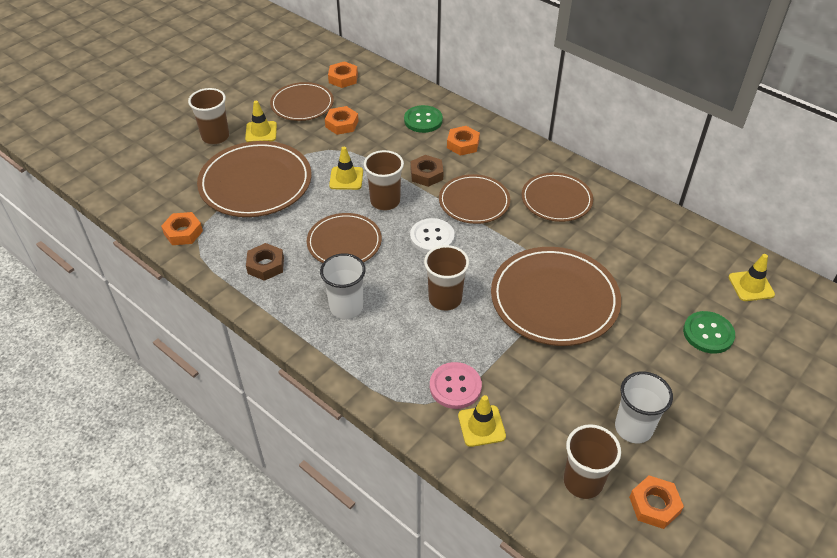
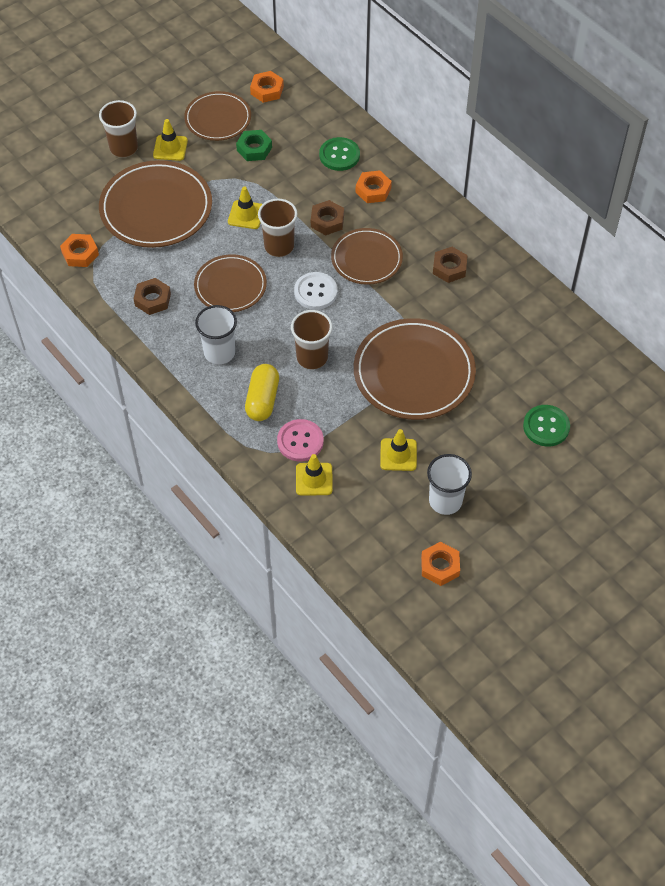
camera: 10 degrees right, 10 degrees up
(342, 124) = (254, 149): orange nut -> green nut
(403, 348) = (262, 400): none -> yellow capsule
(556, 200) = (449, 268): brown plate -> brown nut
(583, 482) = (386, 538): brown cup -> none
(751, 286) = (607, 386): yellow traffic cone -> yellow traffic cone (398, 455)

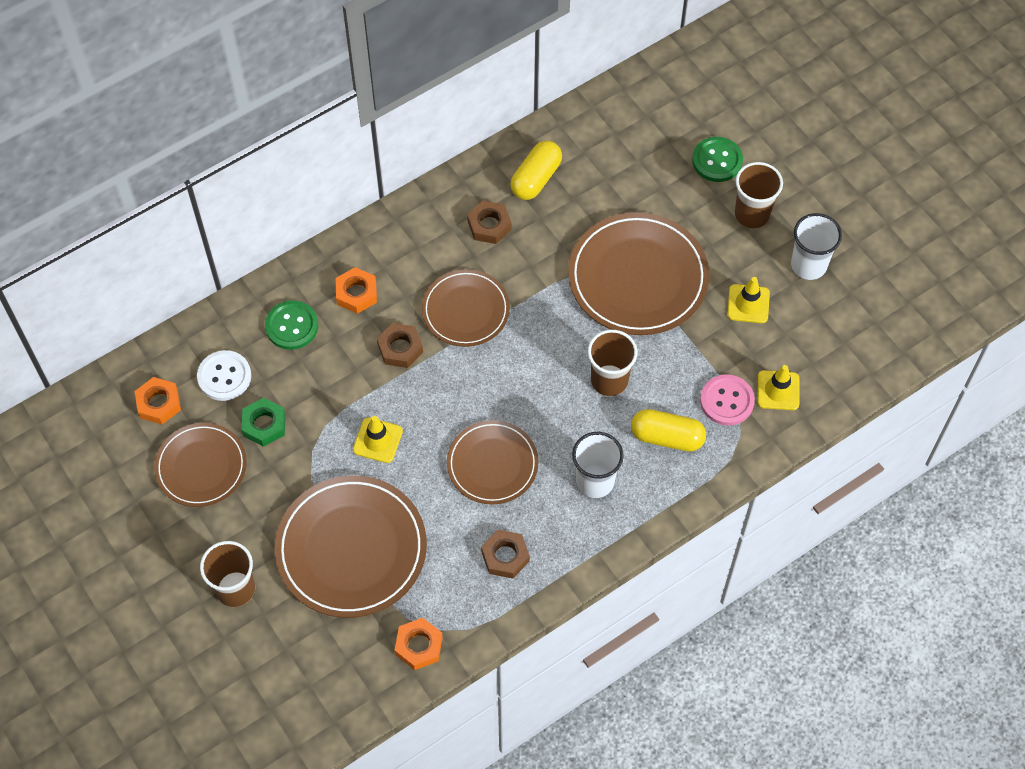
camera: 85 degrees left, 5 degrees up
(170, 148) = (245, 529): yellow traffic cone -> none
(279, 246) = (434, 405): brown cup -> brown cup (752, 214)
(315, 292) = (511, 369): white button -> white button (224, 376)
(440, 566) = (888, 279): orange nut -> none
(501, 296) = (536, 178): none -> yellow capsule

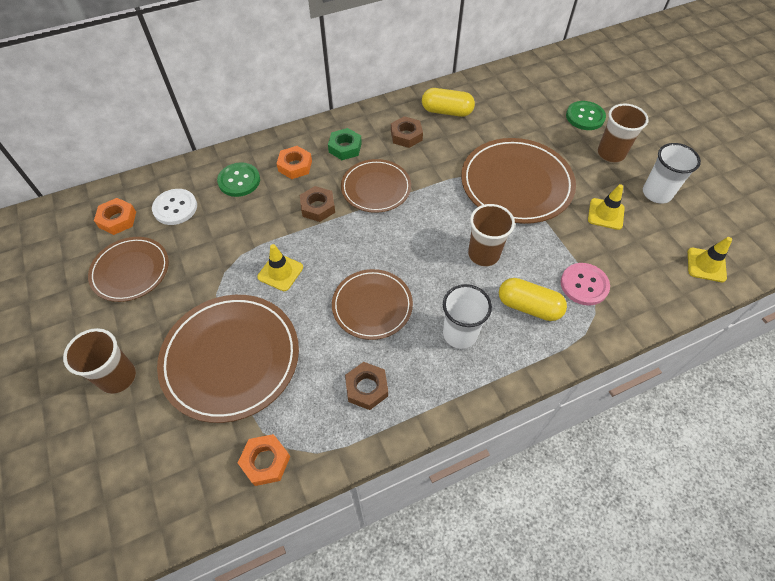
camera: 10 degrees right, 5 degrees down
(264, 425) = (193, 247): green nut -> green nut (345, 147)
(536, 178) = (447, 111): yellow capsule -> yellow capsule turned 60 degrees clockwise
(778, 390) = (630, 283): yellow traffic cone -> yellow traffic cone (706, 265)

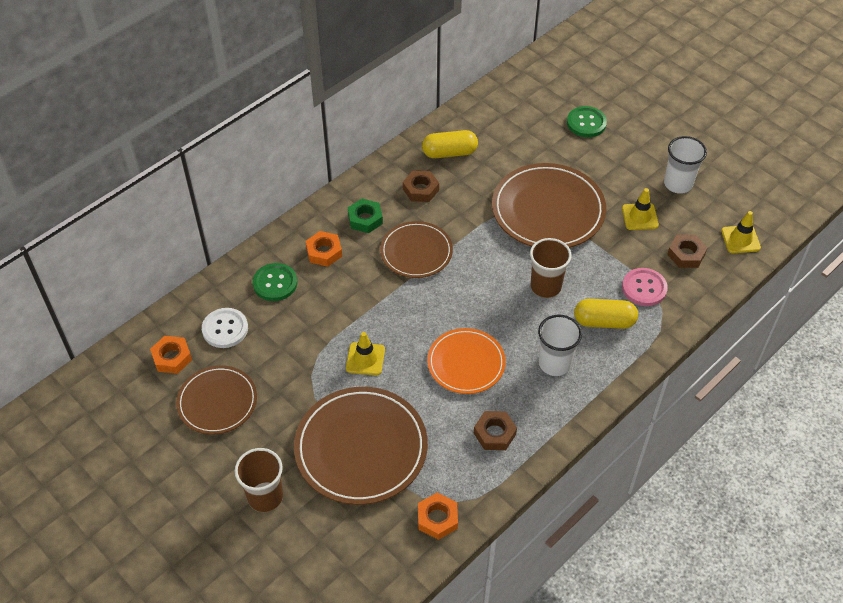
camera: 20 degrees left, 5 degrees down
(318, 207) = (369, 287): brown nut -> brown nut (686, 254)
(372, 306) = (466, 363): brown plate -> orange plate
(611, 153) = (623, 155): brown cup -> none

